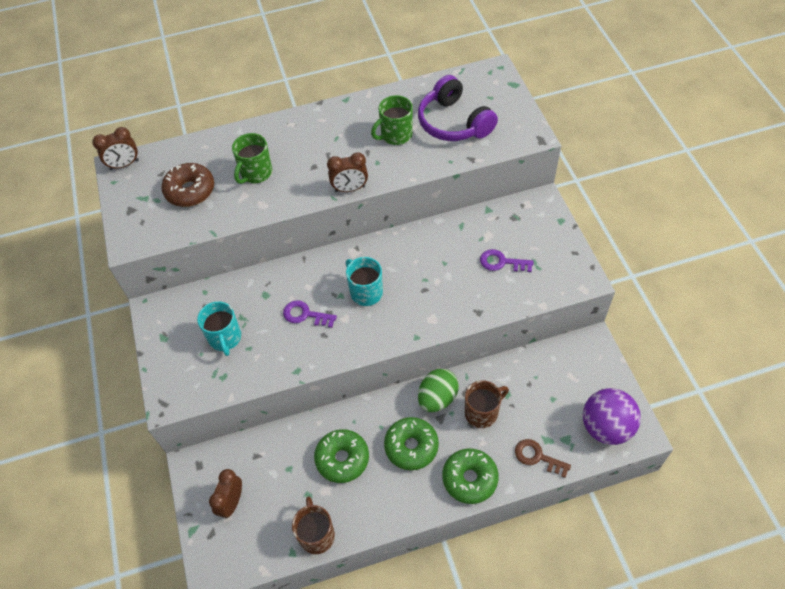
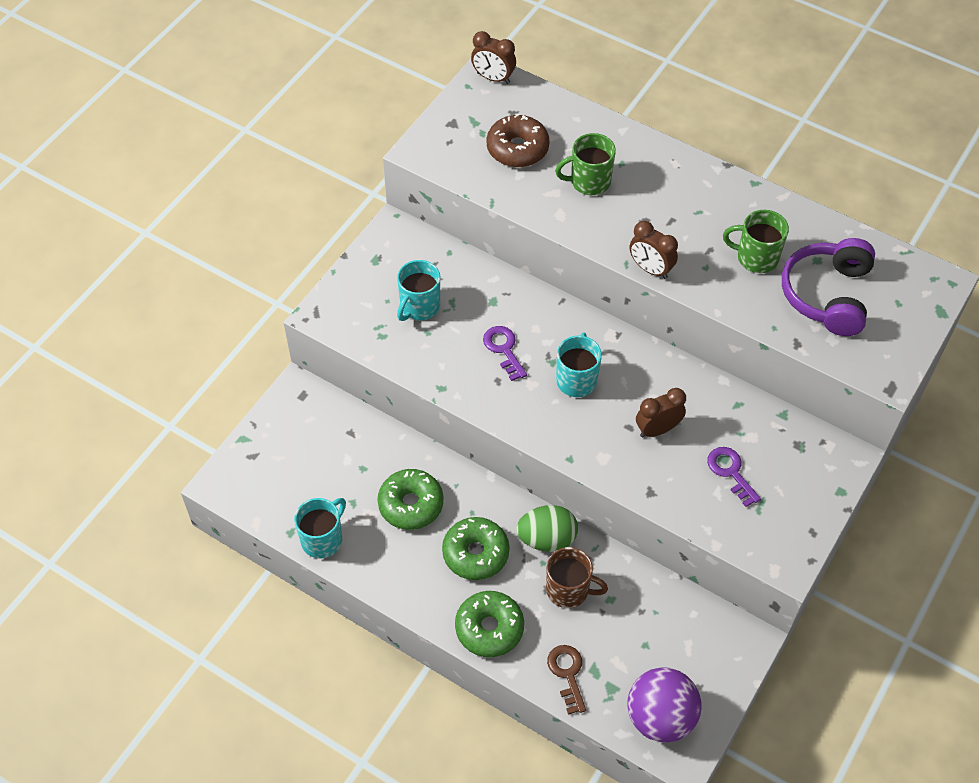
camera: 45 degrees right, 0 degrees up
(232, 502) = (292, 449): brown clock -> brown clock (657, 429)
(317, 535) = (322, 539): brown mug -> turquoise mug

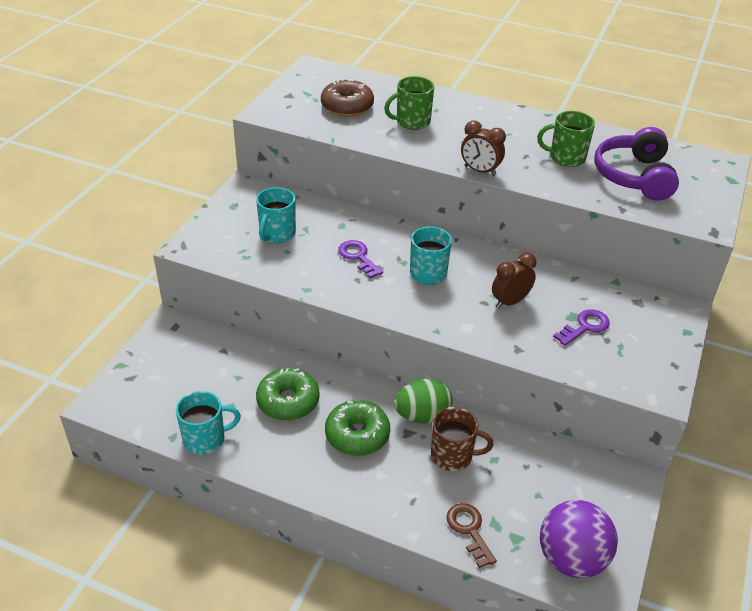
camera: 10 degrees left, 15 degrees down
(322, 539) = (205, 439): turquoise mug -> turquoise mug turned 45 degrees clockwise
(489, 628) = (383, 498): green donut -> none
(493, 78) = (318, 68): brown clock -> none
(730, 472) = (585, 327): purple key -> purple key turned 90 degrees clockwise

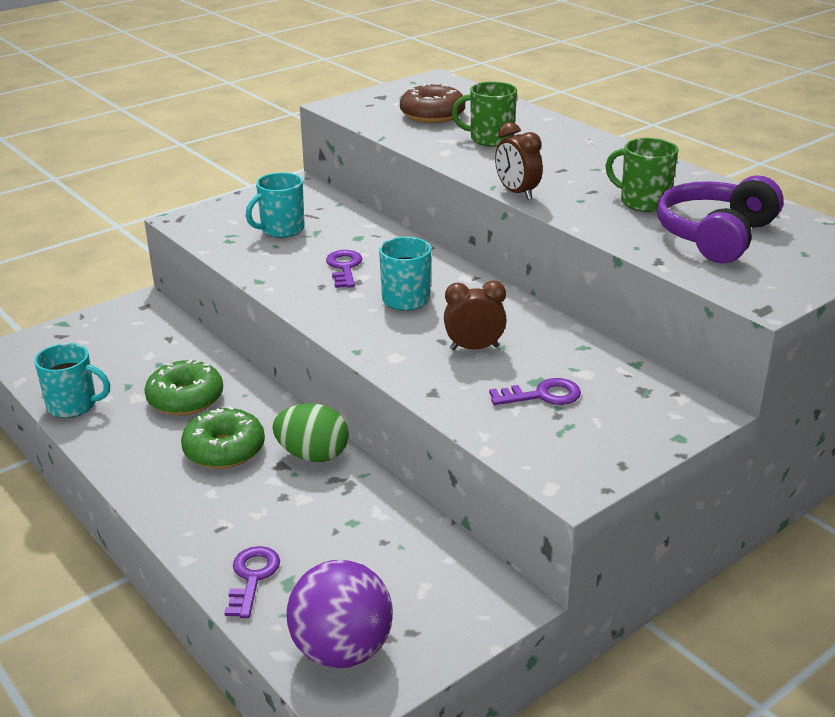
camera: 30 degrees right, 10 degrees down
(452, 456) = (307, 503): brown mug -> none
(469, 530) = (252, 577): brown key -> purple key

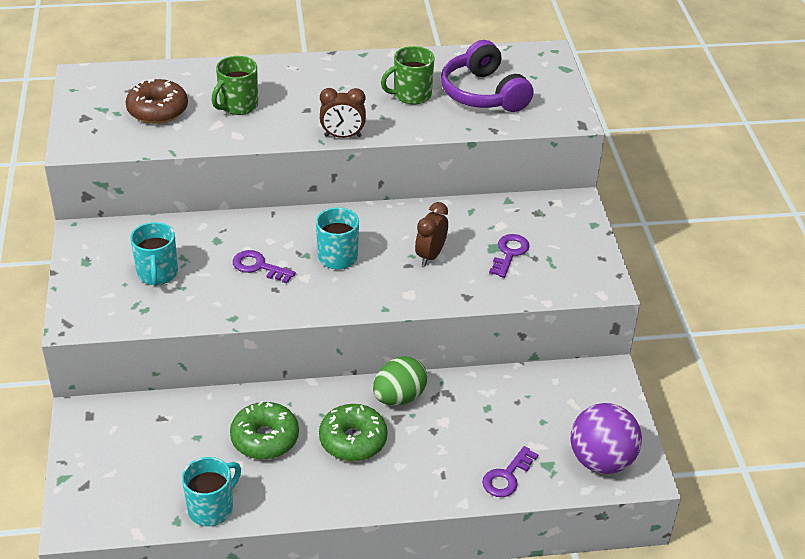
camera: 60 degrees left, 10 degrees up
(252, 577) = (506, 476): purple key -> purple key turned 90 degrees counterclockwise

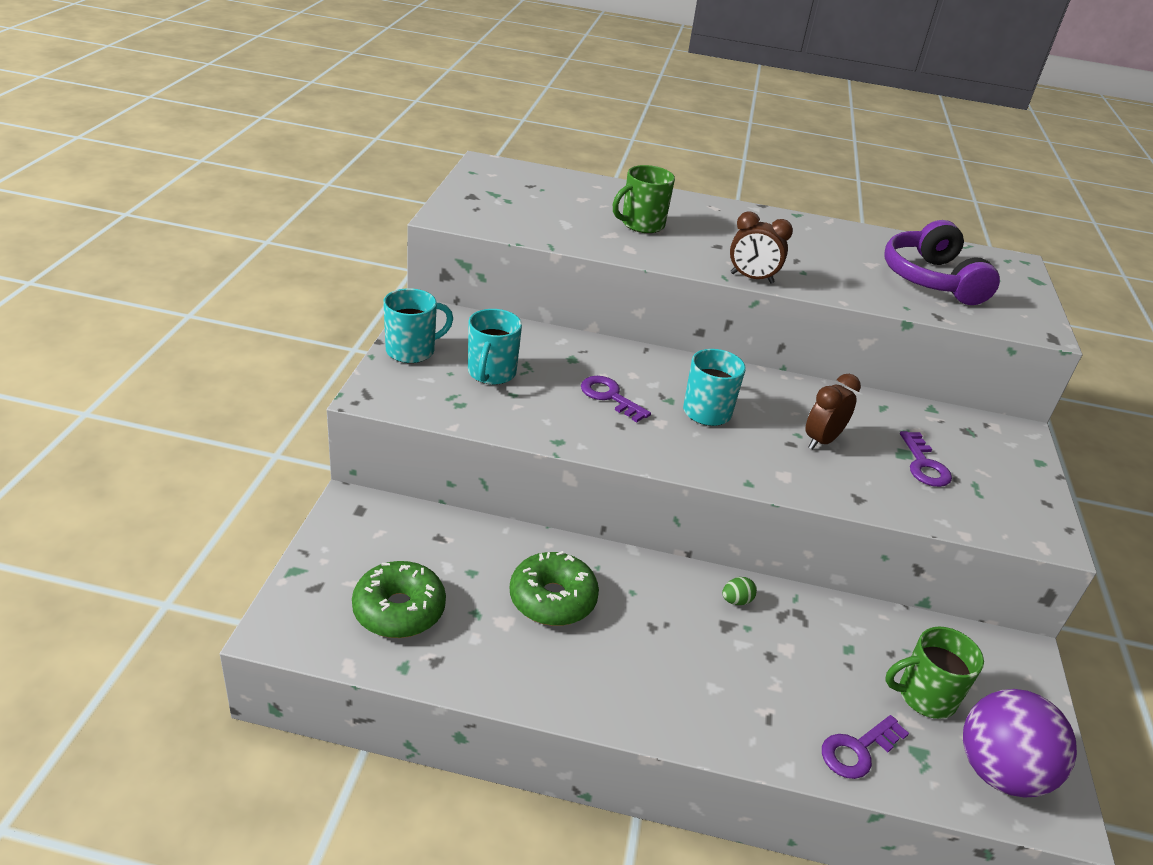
camera: 15 degrees right, 5 degrees down
(158, 110) = (552, 208): brown donut -> none
(212, 508) = (453, 665): turquoise mug -> turquoise mug (412, 351)
(353, 440) = (662, 636): green donut -> green donut (399, 610)
(399, 397) = (736, 600): green egg -> green egg, size x0.46
(411, 95) = (844, 261): green mug -> green mug (925, 696)
(509, 253) = (924, 465): purple key -> purple key turned 135 degrees clockwise

